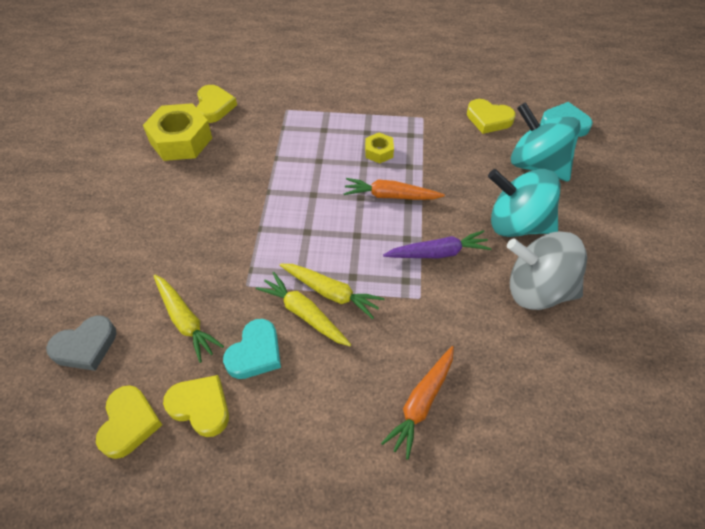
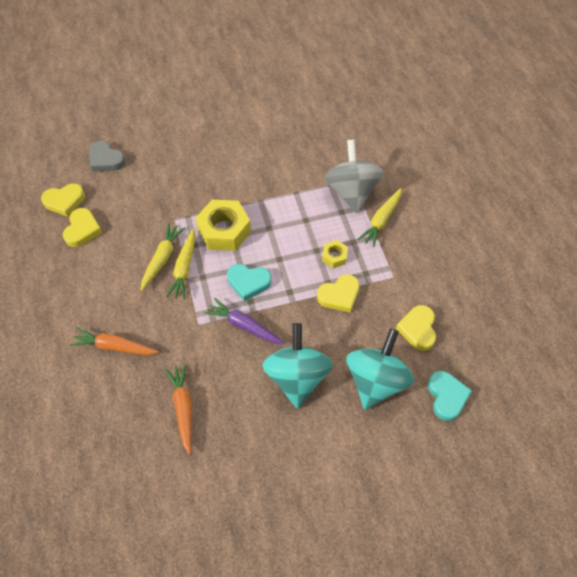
camera: 70 degrees right, 5 degrees up
(181, 140) = (287, 131): yellow nut -> yellow nut (224, 230)
(185, 321) = (137, 198): yellow carrot -> yellow carrot (381, 220)
(214, 107) = (332, 135): yellow heart -> yellow heart (339, 295)
(255, 353) = (125, 243): turquoise heart -> turquoise heart (248, 282)
(390, 196) = (289, 278): orange carrot -> orange carrot (183, 408)
(438, 253) = (244, 326): purple carrot -> purple carrot turned 150 degrees clockwise
(537, 290) = (233, 404): grey spinning top -> grey spinning top (351, 191)

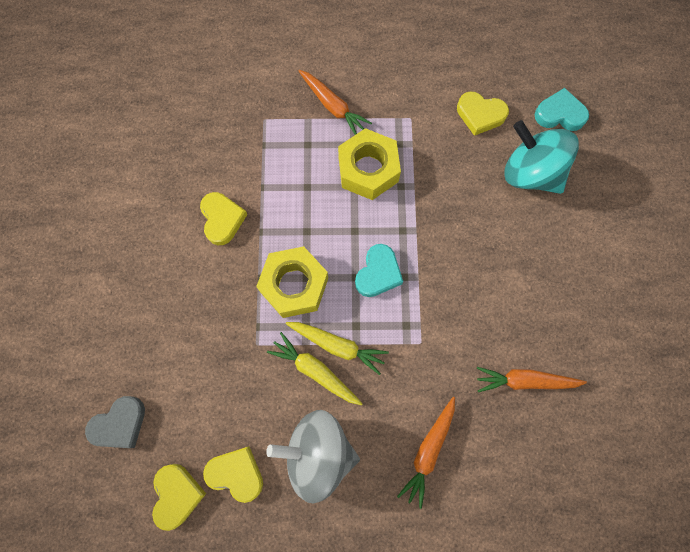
camera: 75 degrees left, 15 degrees up
(244, 326) = (435, 291): purple carrot -> none
(297, 377) = (510, 249): turquoise spinning top -> none
(334, 256) = (368, 170): yellow nut -> yellow nut, size x1.99
(339, 295) = (420, 179): yellow heart -> yellow heart (222, 219)
(351, 191) = (281, 125): grey spinning top -> grey spinning top (318, 452)
(381, 220) = (333, 106): yellow carrot -> orange carrot

